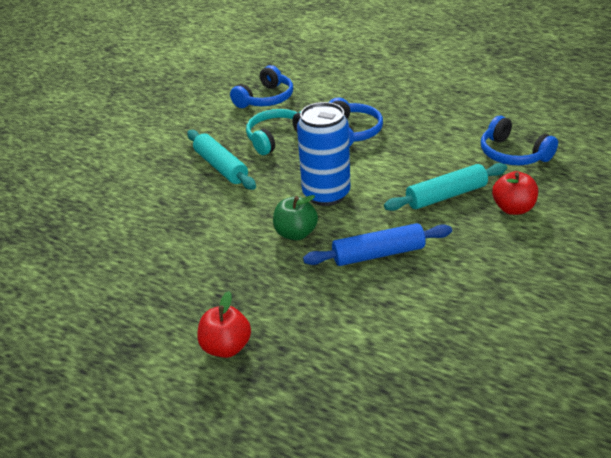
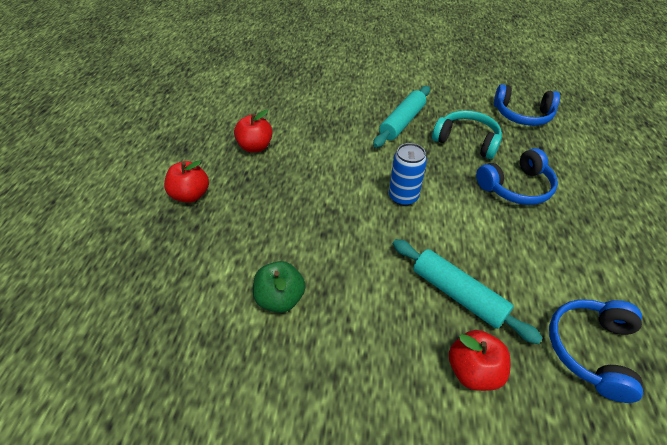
camera: 65 degrees right, 10 degrees up
(178, 280) = (255, 147): none -> red apple
(296, 233) = (337, 193): green apple -> green apple (280, 298)
(326, 194) = (403, 197): blue can -> blue can, size x0.63
(378, 254) = (333, 259): blue rolling pin -> none

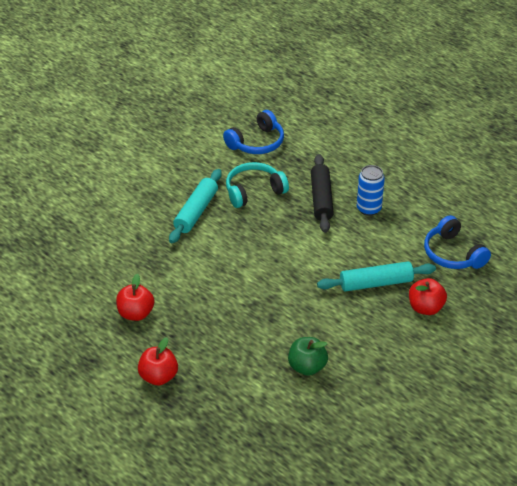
camera: 55 degrees left, 5 degrees down
(402, 122) = (196, 212): turquoise rolling pin -> turquoise rolling pin turned 45 degrees clockwise
(403, 197) = (276, 260): blue can -> blue can (368, 209)
(516, 187) = (321, 199): blue headphones -> black rolling pin

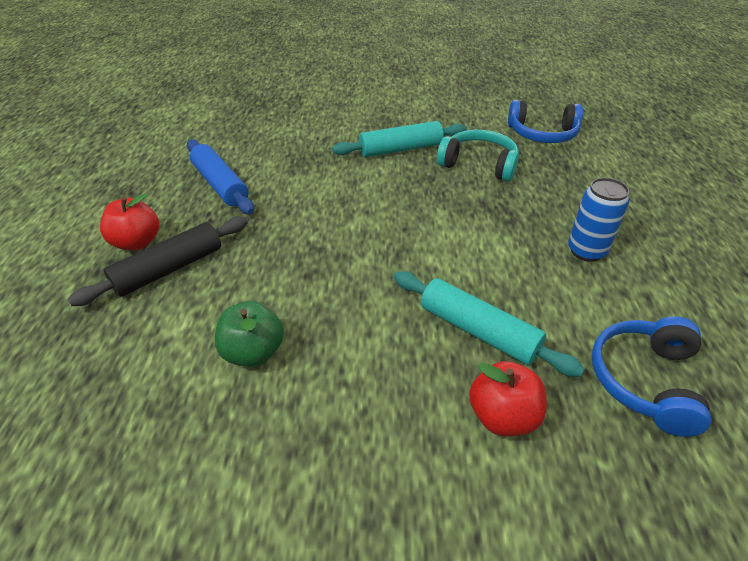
camera: 50 degrees right, 0 degrees up
(136, 313) = (220, 185): red apple -> blue rolling pin
(321, 199) = (540, 209): black rolling pin -> black rolling pin (169, 269)

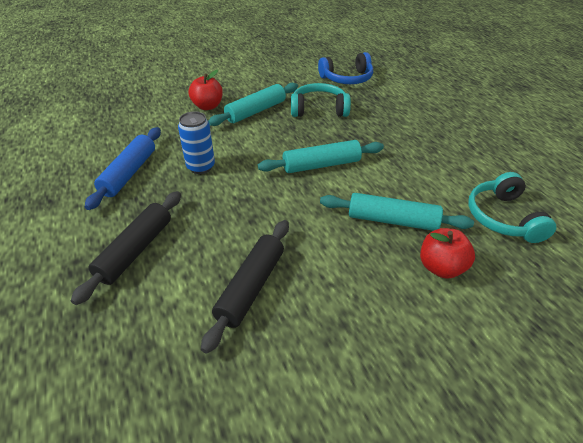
camera: 25 degrees left, 0 degrees up
(137, 242) = (89, 239): red apple -> red apple (207, 106)
(220, 185) = (129, 173): blue rolling pin -> blue rolling pin turned 75 degrees clockwise
(253, 352) = (251, 287): green apple -> black rolling pin
(435, 233) = (321, 165): none -> turquoise rolling pin
(586, 251) = (423, 150): blue can -> blue can (201, 167)
(645, 380) = (503, 217): blue headphones -> turquoise headphones

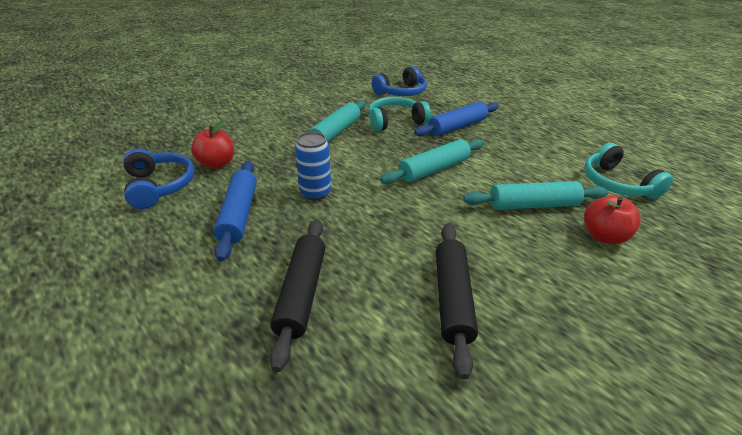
camera: 20 degrees left, 5 degrees down
(85, 136) = (160, 186): none -> blue headphones
(207, 106) = (282, 135): red apple -> red apple (217, 164)
(377, 125) = (457, 127): none -> blue rolling pin

